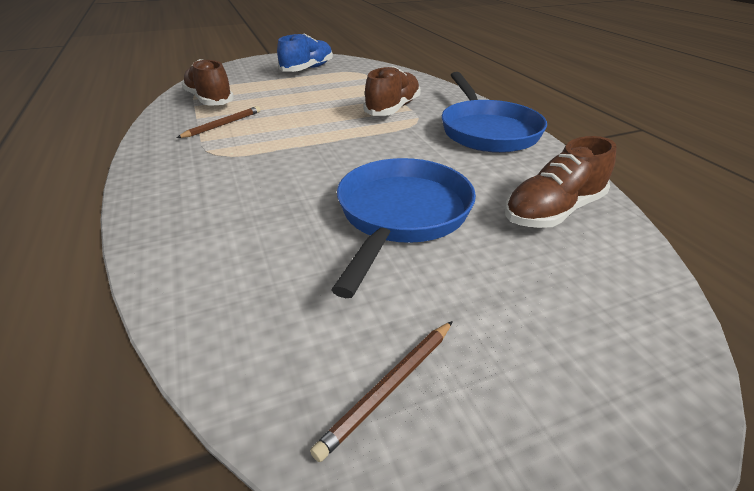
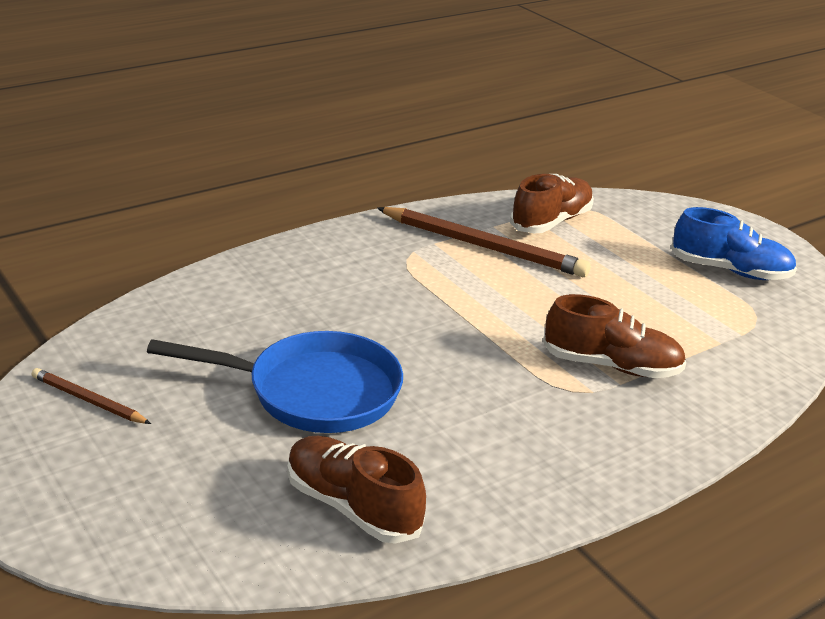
camera: 75 degrees right, 5 degrees down
(223, 125) = (482, 246): brown pencil -> brown pencil, size x1.95
(487, 131) = (576, 459): blue pan -> none

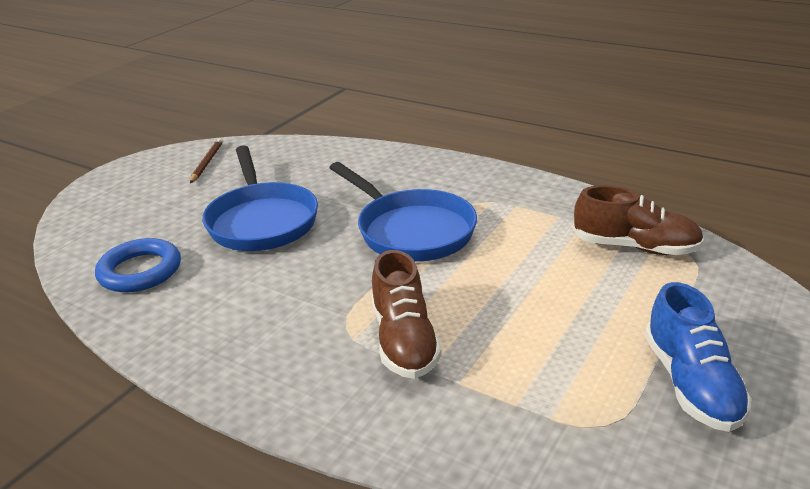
camera: 70 degrees right, 0 degrees up
(352, 507) = (140, 271): brown shoe -> blue ring
(428, 308) = (411, 230): none -> blue pan
(482, 246) = (539, 227): brown pencil -> none

